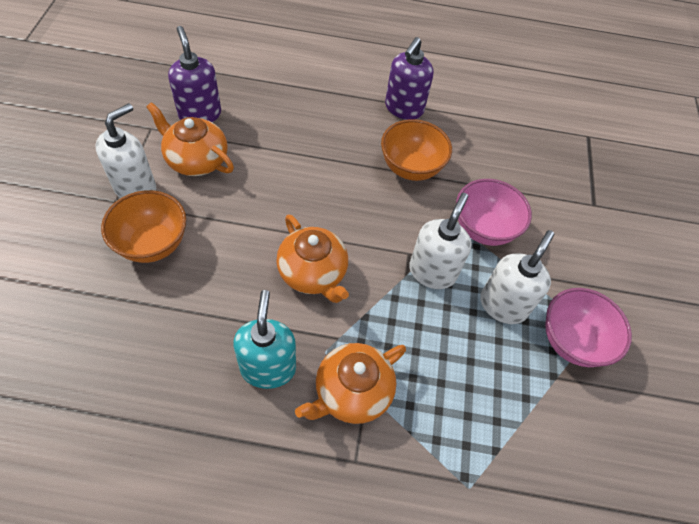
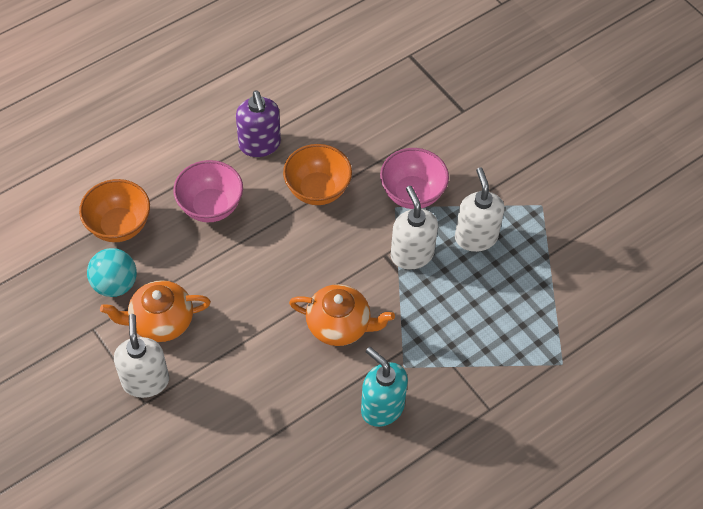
camera: 40 degrees left, 0 degrees up
(153, 244) = (211, 405): orange bowl -> orange bowl (119, 226)
(200, 114) = (115, 284): purple soap dispenser -> turquoise ball
(351, 392) = (445, 374): orange teapot -> none
(572, 341) = (536, 224): pink bowl -> pink bowl (210, 207)

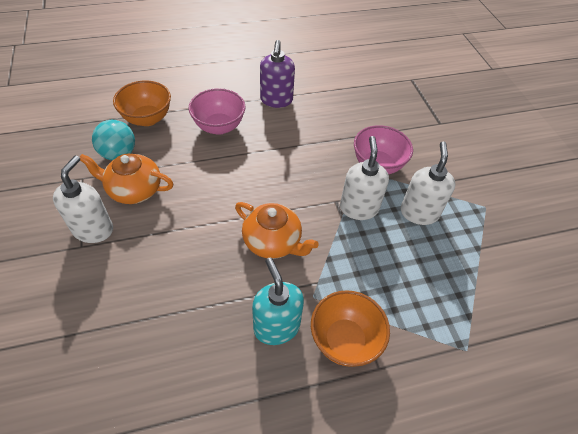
camera: 20 degrees right, 5 degrees down
(317, 190) = (304, 140): orange bowl -> orange bowl (344, 340)

